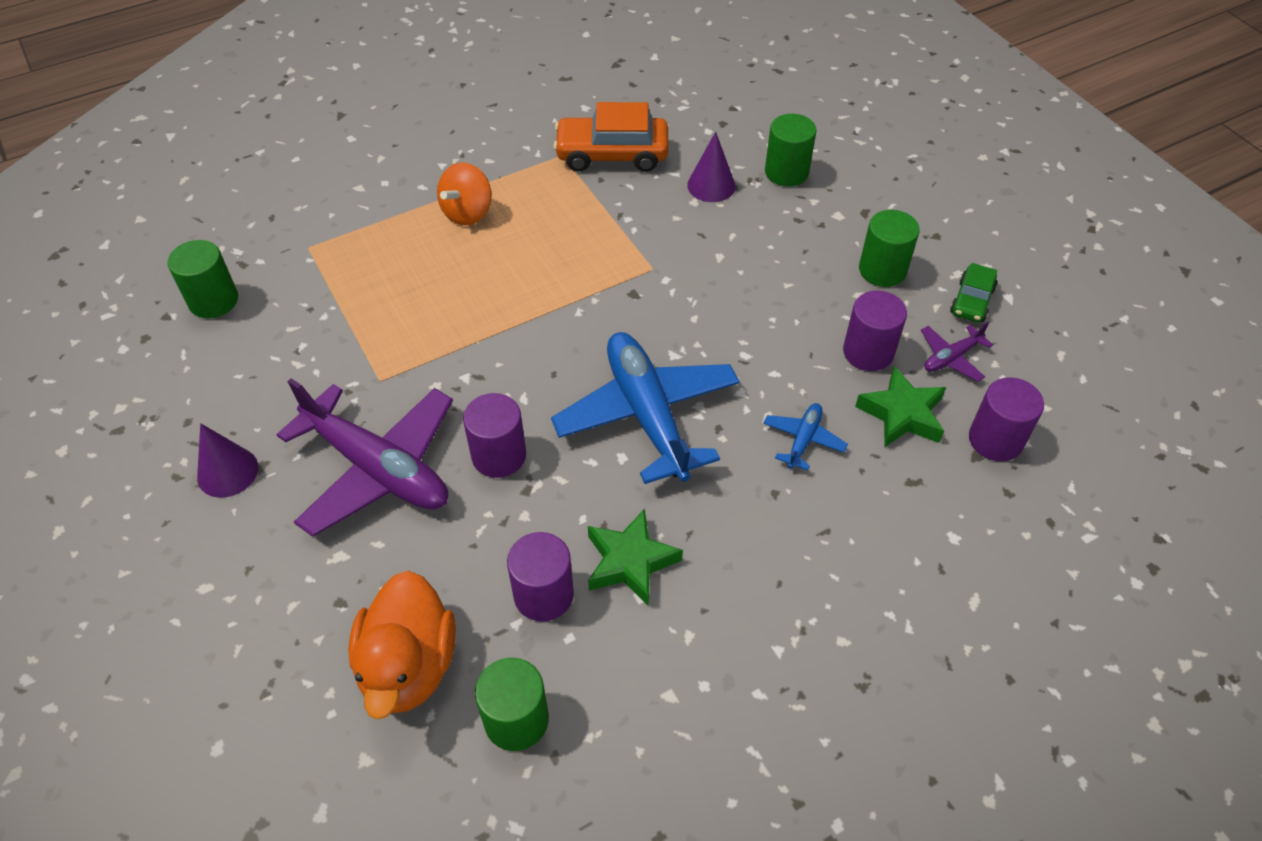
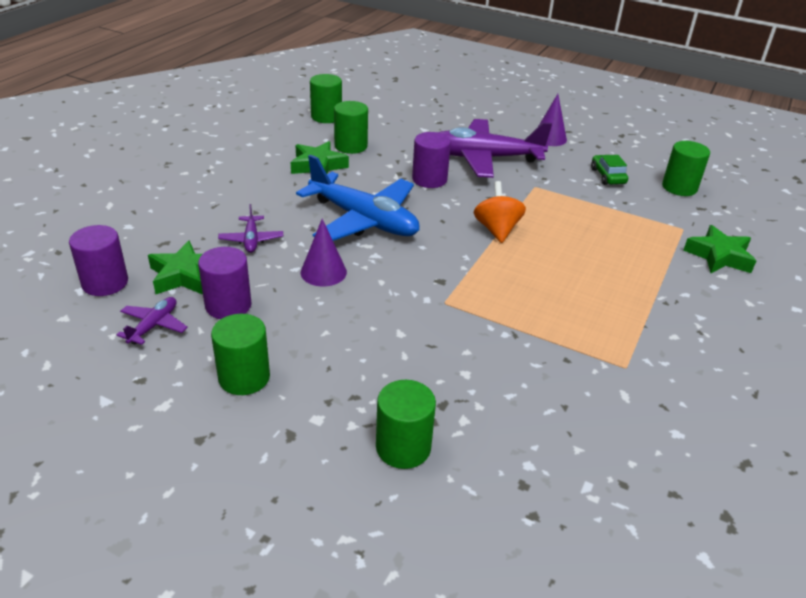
camera: 145 degrees right, 15 degrees down
(328, 205) = (719, 256): none -> green star
(409, 666) = (387, 116): orange duck -> none
(467, 213) = (625, 288): orange spinning top -> orange spinning top (497, 230)
(543, 595) = (351, 146): purple cylinder -> green cylinder
(612, 154) = (586, 388): orange car -> none
(711, 185) = (465, 396): purple cone -> purple cone (323, 272)
(803, 440) = (251, 240): blue plane -> purple plane
(971, 301) = (144, 381): green car -> green car (607, 176)

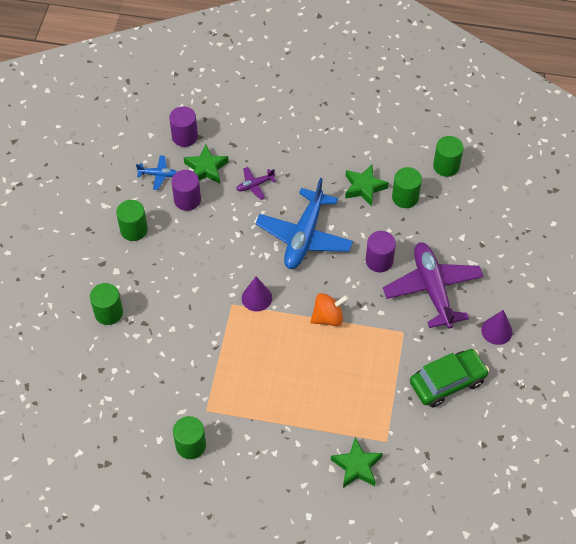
camera: 75 degrees right, 20 degrees up
(154, 326) = (158, 175): purple plane -> blue plane
(323, 272) = (237, 233): purple cone -> purple cone (256, 298)
(607, 176) = (447, 382): green car -> green car, size x1.82
(679, 187) = (454, 438): green cylinder -> green cylinder (191, 445)

